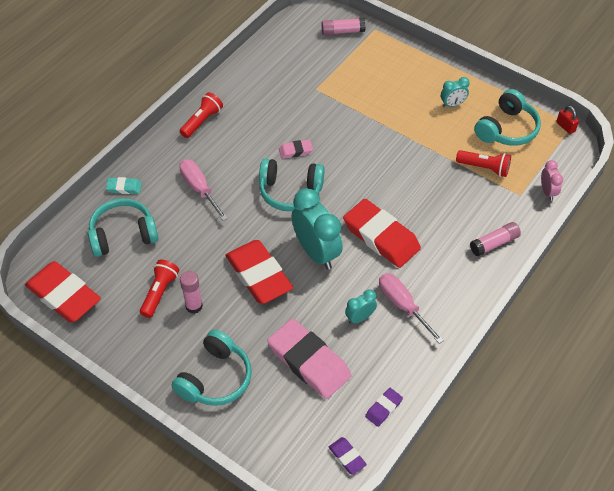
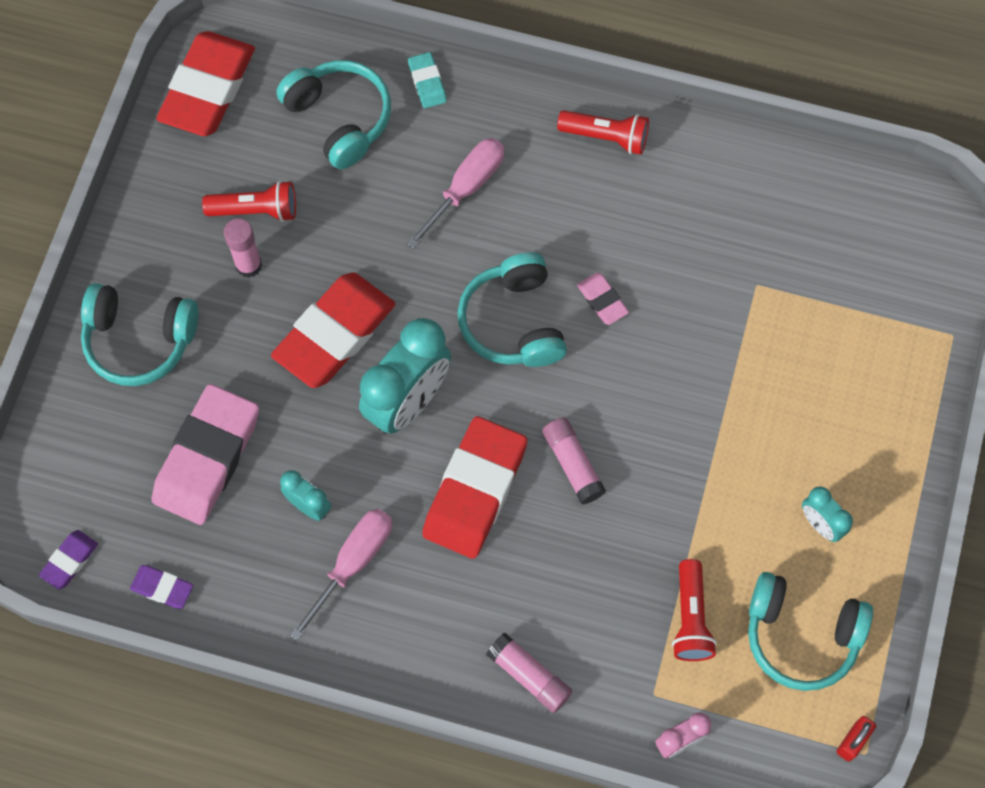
camera: 70 degrees right, 15 degrees up
(342, 31) = (919, 282): pink glue stick -> pink glue stick (572, 464)

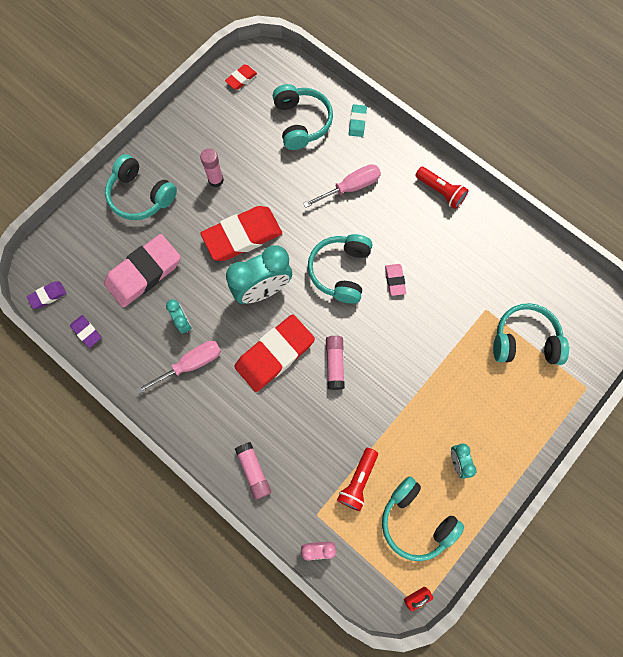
camera: 25 degrees right, 5 degrees up
(208, 89) = (241, 79): red eraser -> red eraser, size x0.45
(256, 210) = (234, 153): red flashlight -> none
(834, 306) = (525, 340): none -> turquoise headphones

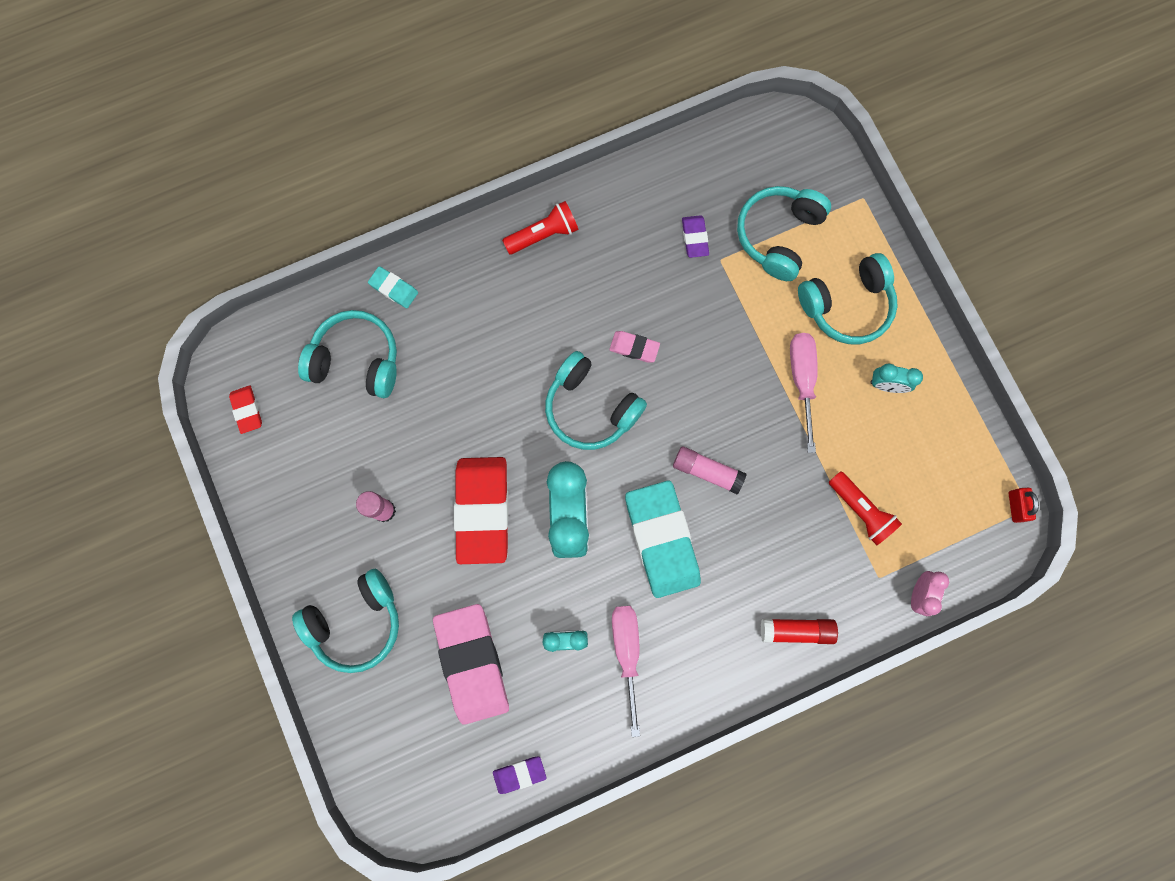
camera: 65 degrees left, 5 degrees up
(48, 296) = (442, 809): purple eraser -> purple eraser (694, 238)
(253, 471) = (796, 630): pink glue stick -> red glue stick
(275, 354) = (662, 539): red eraser -> turquoise eraser
(350, 187) = (482, 342): pink screwdriver -> pink screwdriver (802, 381)
(416, 521) = (933, 465): turquoise headphones -> turquoise headphones (846, 305)

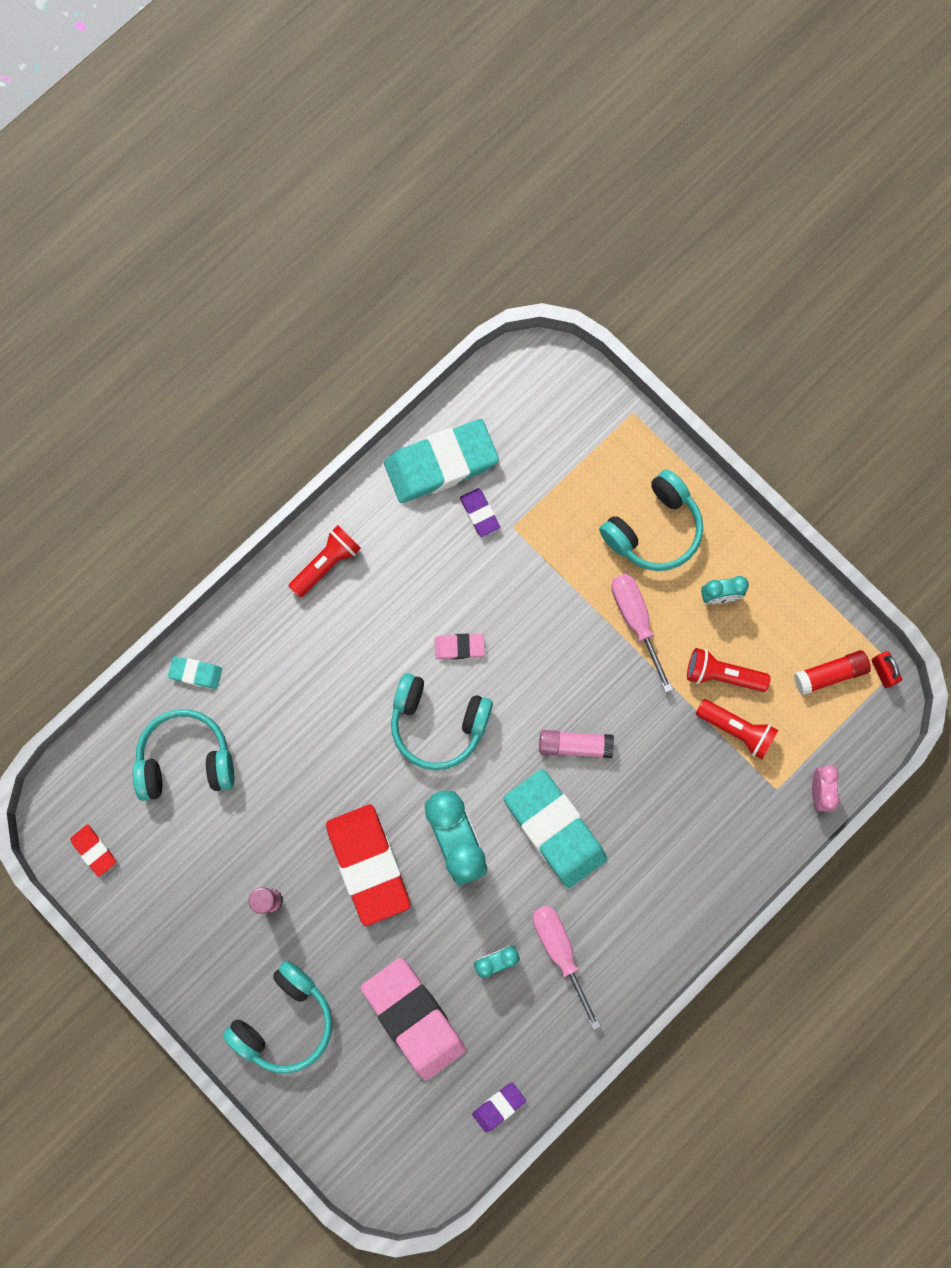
camera: 20 degrees left, 0 degrees up
(676, 184) = (441, 464): none -> turquoise eraser
(778, 236) = (562, 482): turquoise headphones -> none
(796, 630) = (715, 869): red glue stick -> red glue stick (830, 674)
(864, 456) = (722, 674): none -> red flashlight

